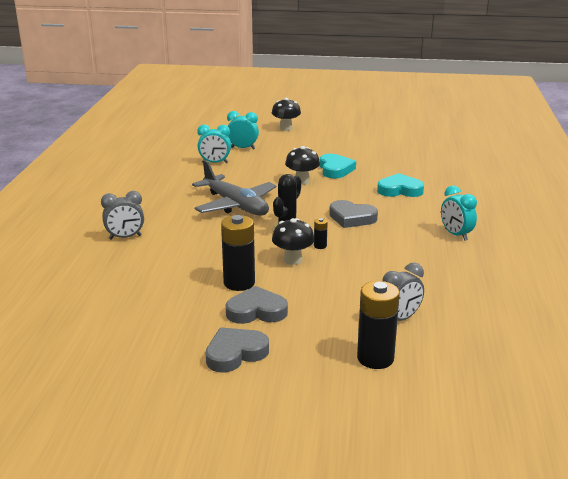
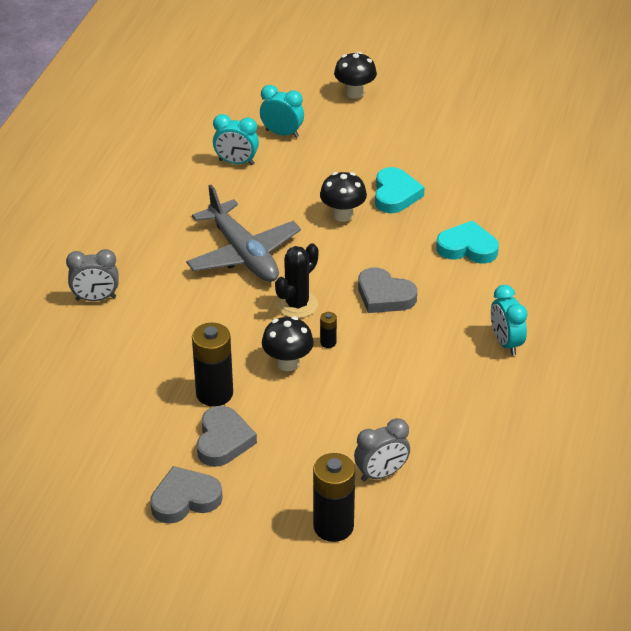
camera: 10 degrees right, 15 degrees up
(256, 311) = (223, 440): grey heart -> grey heart turned 90 degrees clockwise

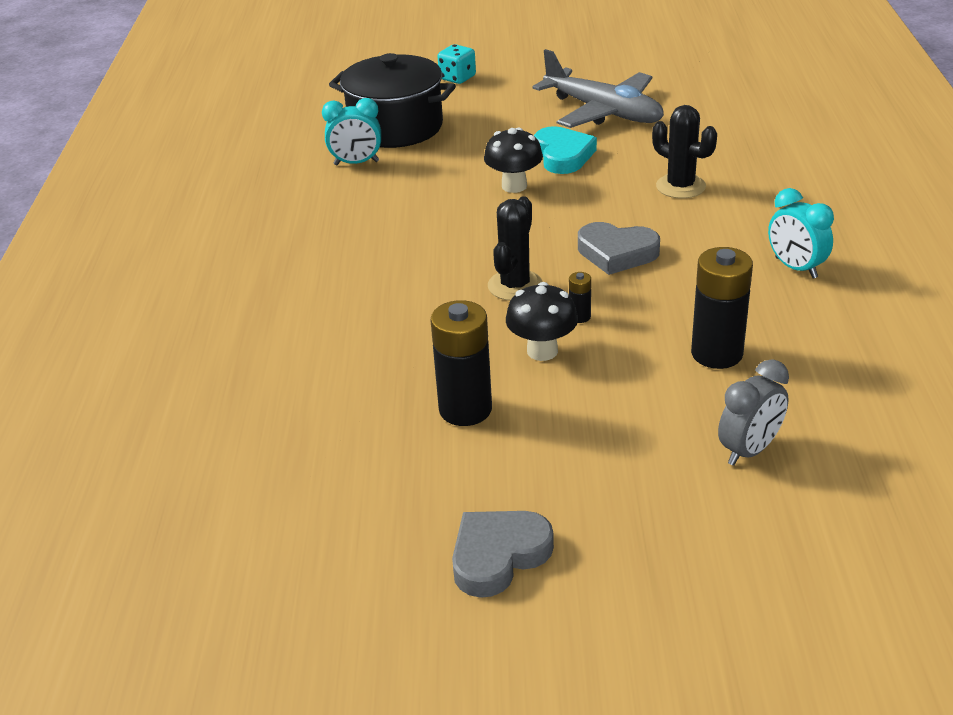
camera: 15 degrees left, 5 degrees down
(96, 298) = (246, 337): grey clock -> none
(223, 440) = (510, 464): grey heart -> none
(243, 254) = (416, 248): grey plane -> grey plane (603, 112)
(282, 133) = (396, 127): turquoise clock -> black pot
(333, 526) = (731, 535): black battery -> black battery (716, 353)
(355, 93) = (457, 78): black mushroom -> turquoise dice
(467, 248) = (680, 186): turquoise heart -> black cactus

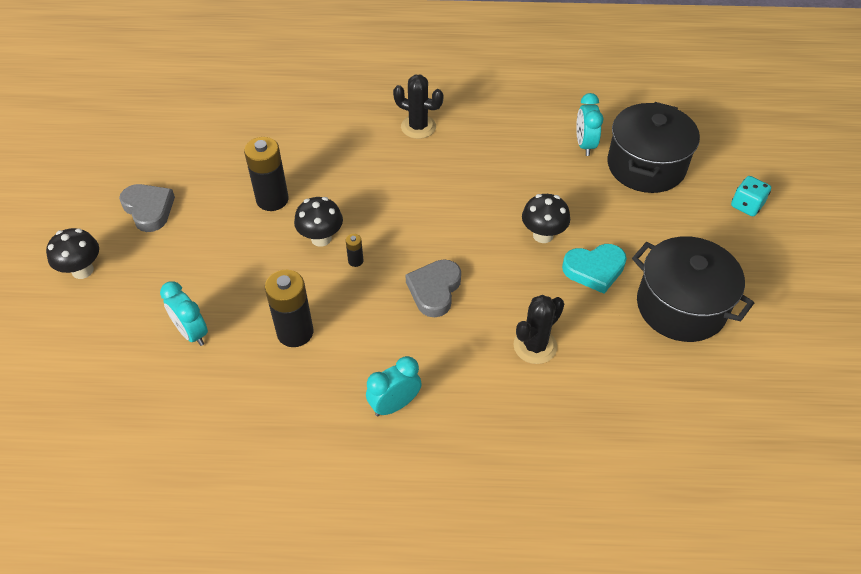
camera: 90 degrees right, 15 degrees up
(515, 285) = (400, 228): black cactus -> black cactus (418, 127)
(603, 112) = (681, 306): grey plane -> black pot
(658, 615) = (82, 270): none -> black mushroom
(749, 450) = (192, 333): grey clock -> turquoise clock

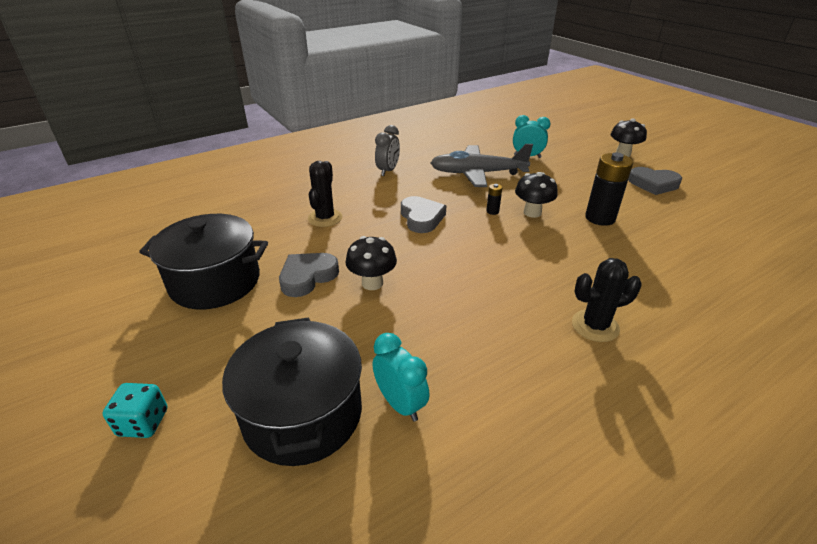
camera: 145 degrees right, 15 degrees down
(295, 332) = (477, 173): black battery -> grey plane
(394, 405) = (388, 171): turquoise clock -> grey clock
(594, 270) = (307, 277): turquoise heart -> grey heart

